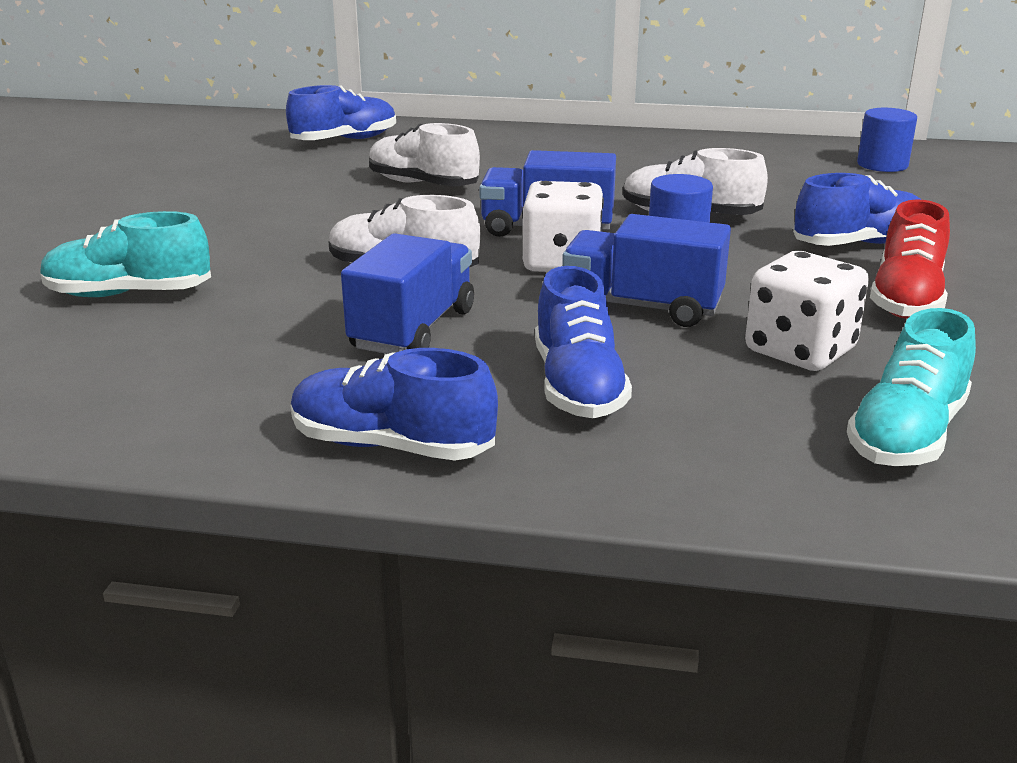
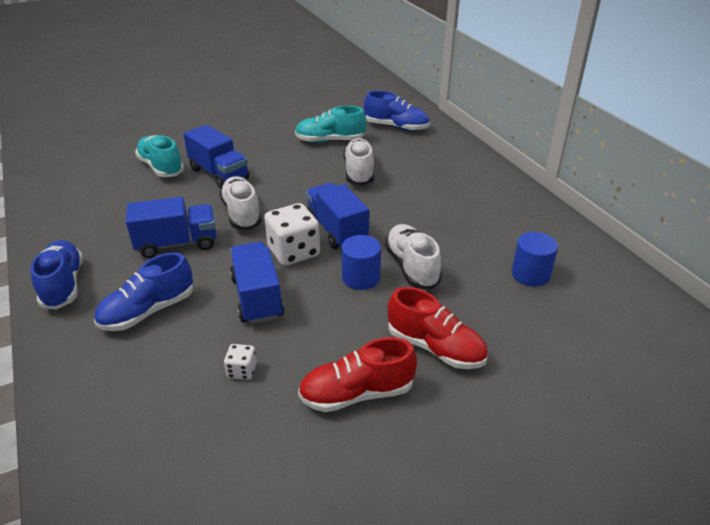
camera: 55 degrees right, 10 degrees up
(249, 259) = (219, 174): none -> blue truck
(800, 351) = (242, 371): white dice -> white dice, size x0.48
(859, 244) = (435, 348): blue shoe -> red shoe
(882, 165) = (620, 314): blue cylinder -> blue cylinder (530, 274)
(906, 435) = (159, 442): turquoise shoe -> turquoise shoe (330, 141)

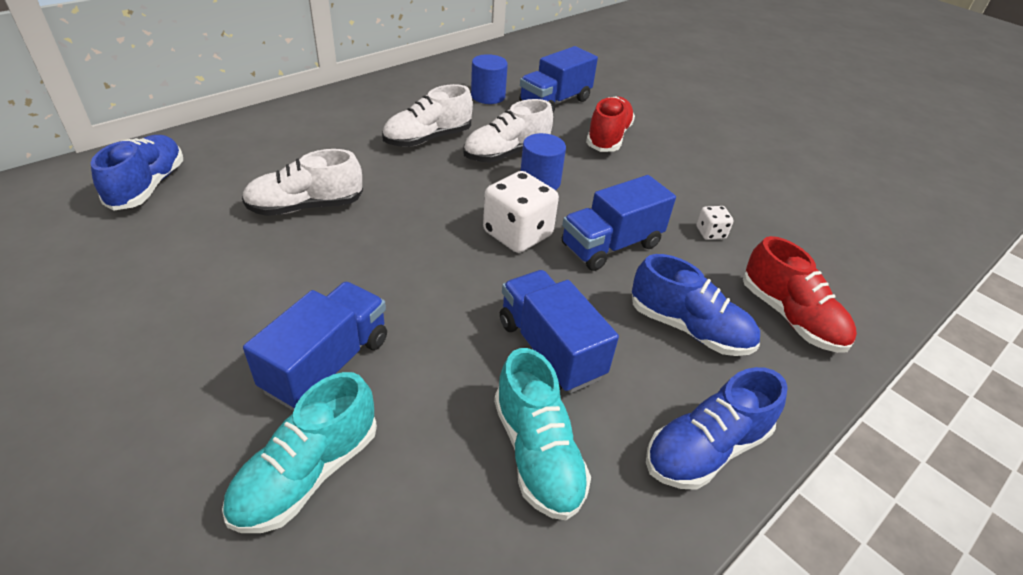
camera: 110 degrees left, 5 degrees up
(242, 213) = (448, 300): white shoe -> white shoe (428, 139)
(330, 141) = (193, 249): turquoise shoe -> turquoise shoe (537, 453)
(336, 230) = (459, 208): blue truck -> blue truck (555, 102)
(356, 394) = (683, 169): red shoe -> red shoe (790, 317)

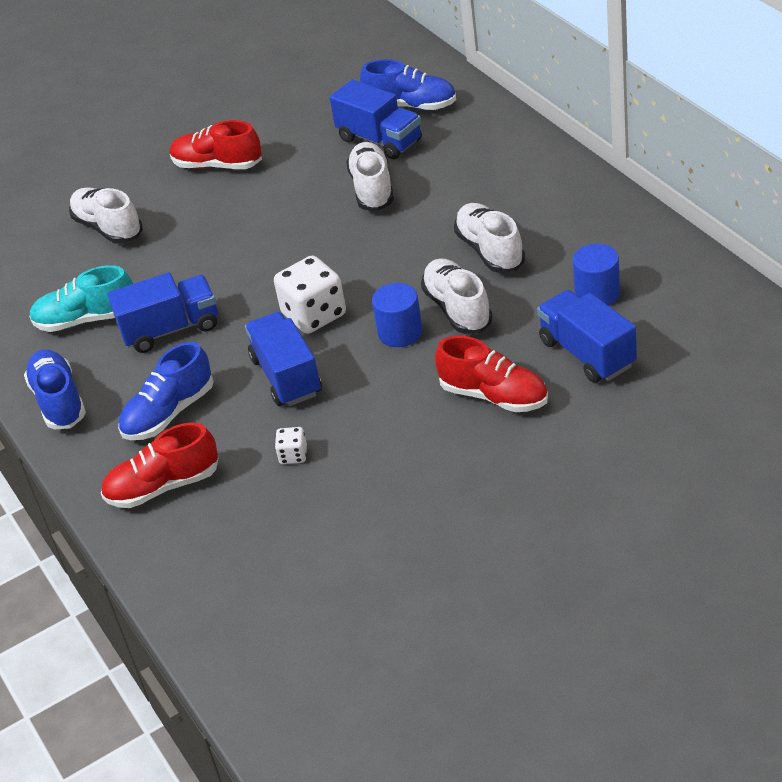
camera: 110 degrees right, 0 degrees up
(185, 351) = (217, 165): none -> red shoe
(307, 473) = (108, 228): turquoise shoe -> white shoe
(327, 364) = (188, 224): blue truck -> blue truck (379, 140)

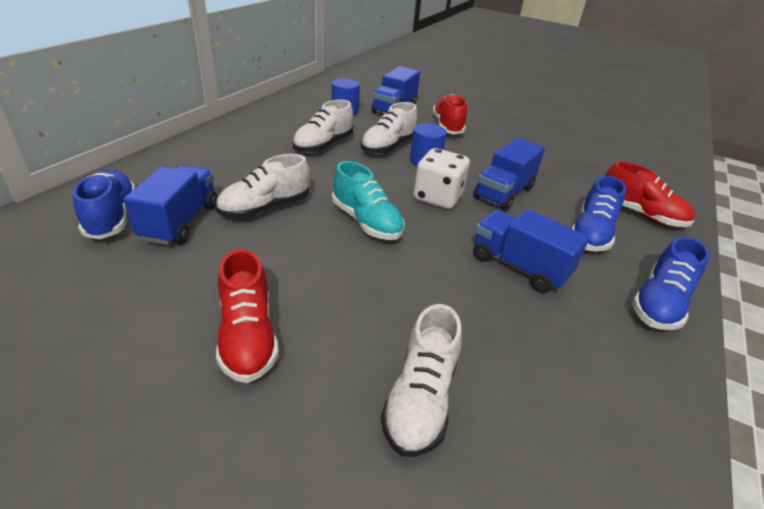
camera: 130 degrees left, 5 degrees down
(86, 319) = (565, 336): turquoise shoe -> turquoise shoe (366, 222)
(169, 413) = (591, 234): blue shoe -> blue shoe turned 105 degrees clockwise
(293, 455) = (556, 174): white dice -> none

